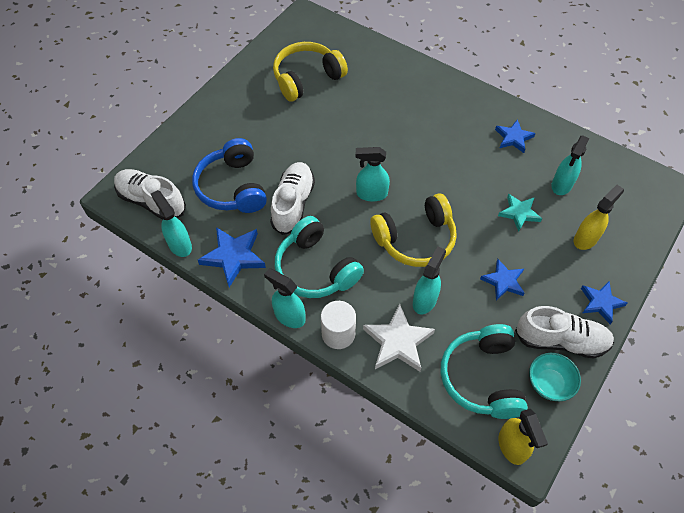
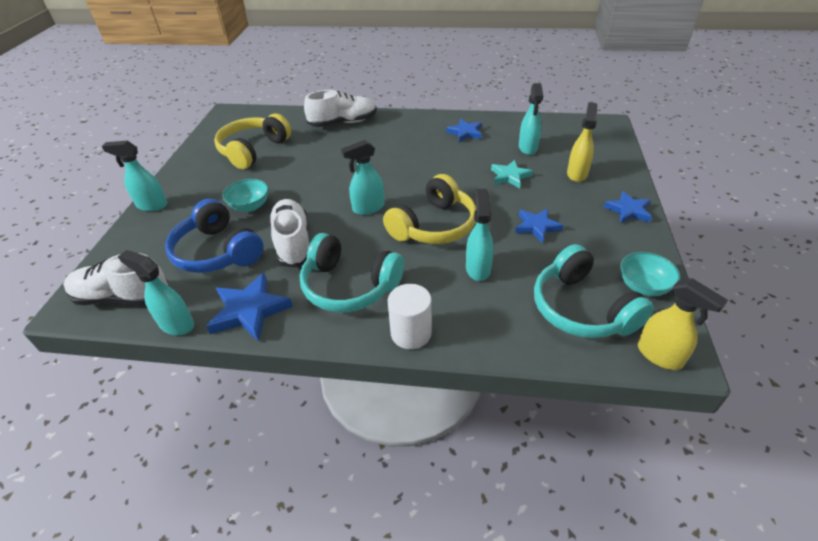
camera: 25 degrees left, 15 degrees down
(276, 148) = (250, 206): none -> turquoise bowl
(289, 316) = (346, 340): turquoise spray bottle -> turquoise spray bottle (152, 205)
(398, 342) = (477, 313): white star -> none
(561, 340) = (622, 250): white shoe -> white shoe (343, 123)

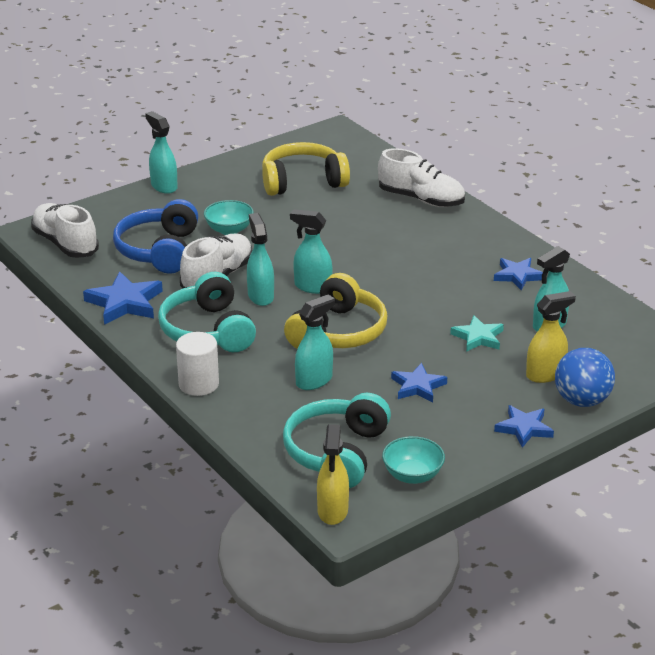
camera: 45 degrees right, 10 degrees down
(176, 324) = (73, 282): turquoise spray bottle -> turquoise spray bottle (260, 296)
(434, 226) = (338, 332): yellow headphones -> yellow headphones turned 60 degrees counterclockwise
(618, 176) = (582, 401): none -> blue ball

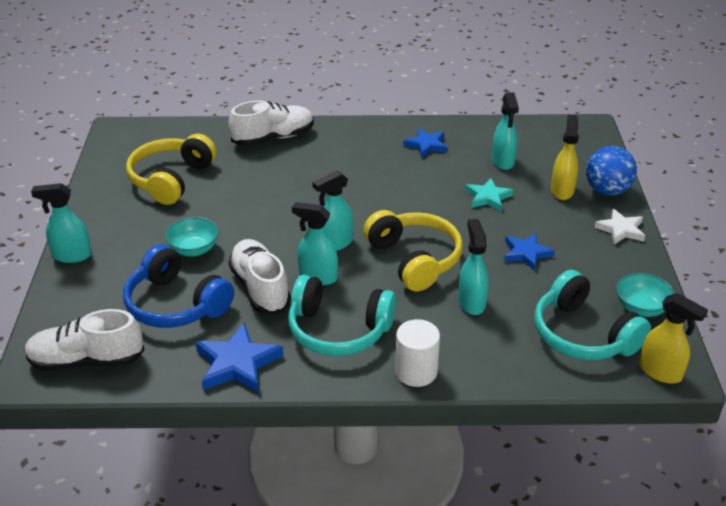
camera: 55 degrees left, 5 degrees up
(524, 428) = (621, 230): blue star -> white star

